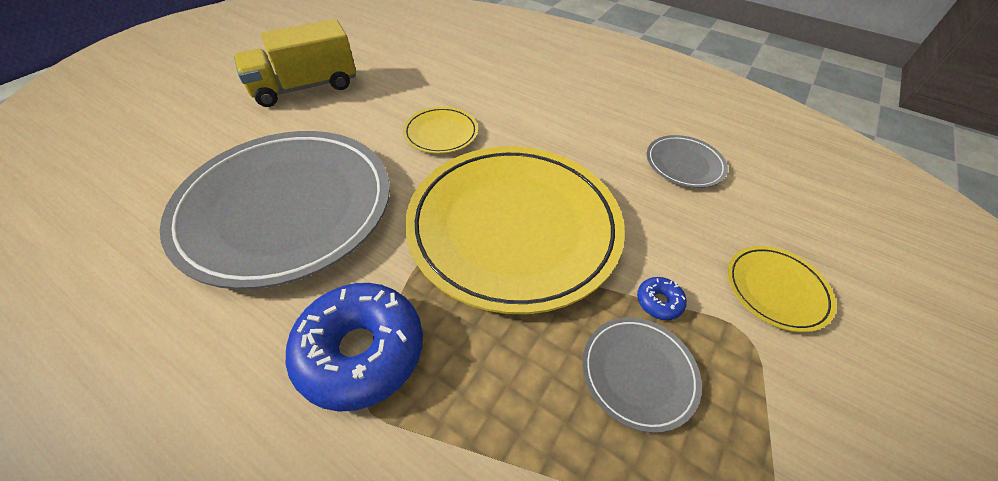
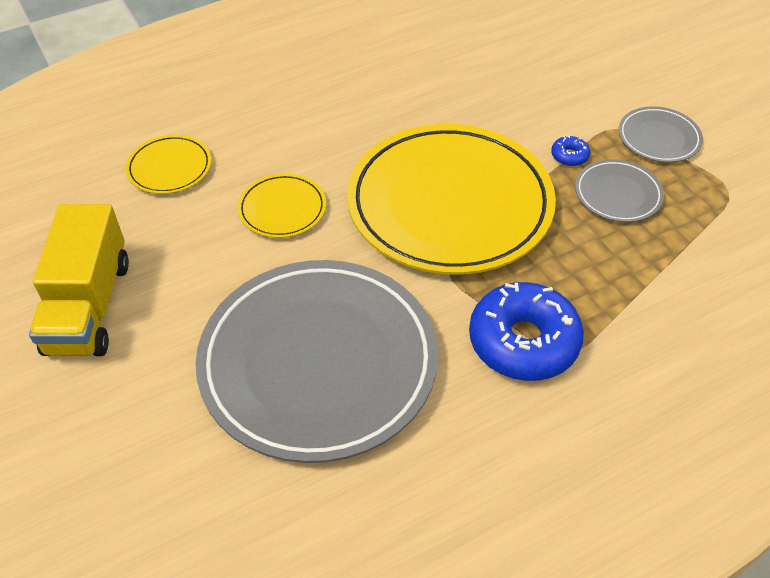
camera: 60 degrees left, 0 degrees up
(684, 164) = (444, 69): grey plate -> grey plate (658, 138)
(776, 290) = (591, 94): yellow plate -> yellow plate (170, 168)

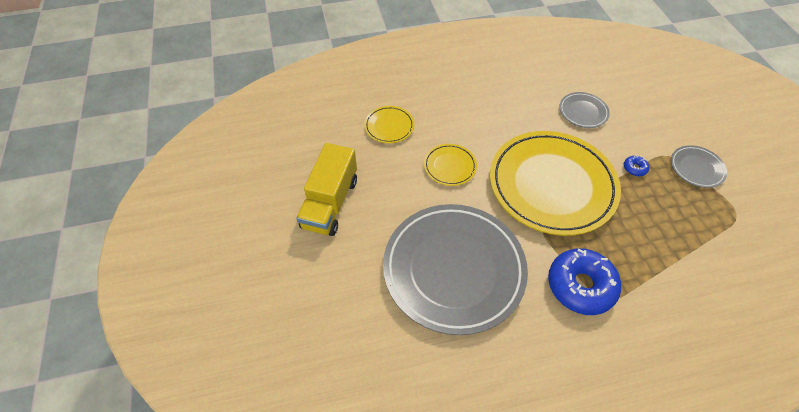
camera: 15 degrees right, 5 degrees up
(617, 194) = (661, 201): grey plate -> grey plate (583, 112)

